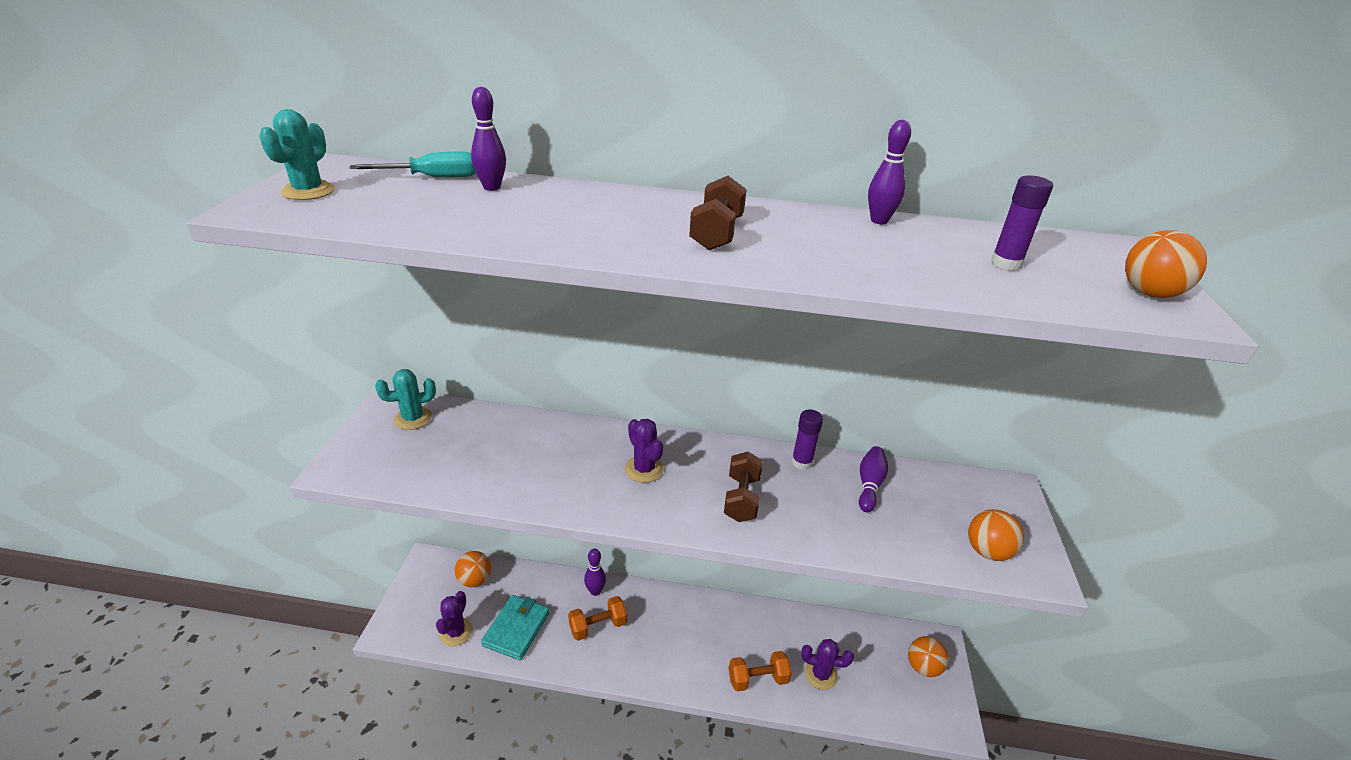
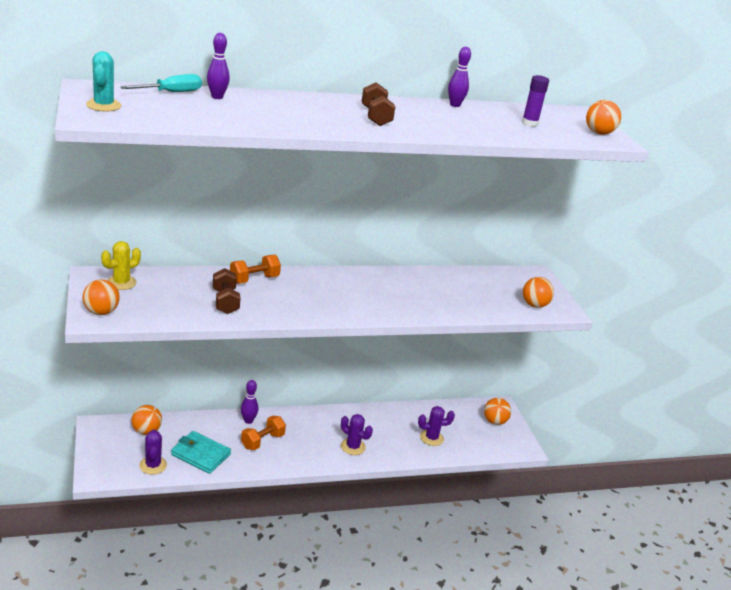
camera: 25 degrees left, 5 degrees down
(356, 460) = (101, 312): none -> orange ball
(413, 418) = (121, 282): turquoise cactus -> yellow cactus
(516, 629) = (200, 454): turquoise wallet -> turquoise wallet turned 60 degrees counterclockwise
(644, 469) = (311, 291): purple cactus -> purple cactus (353, 447)
(741, 499) = (383, 299): brown dumbbell -> brown dumbbell (225, 302)
(757, 679) = (391, 448): orange dumbbell -> orange dumbbell (254, 279)
(801, 462) = (409, 275): purple glue stick -> none
(869, 485) = (456, 282): purple bowling pin -> none

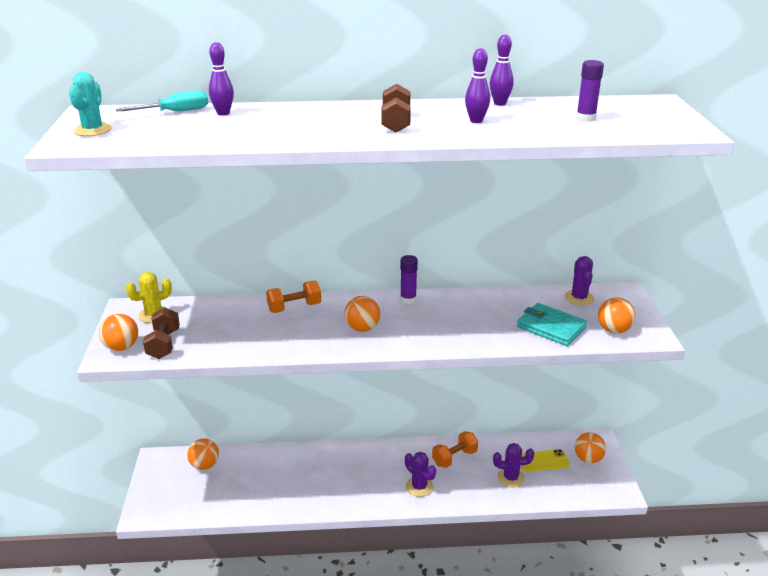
camera: 15 degrees right, 0 degrees up
(153, 465) = (202, 504): purple cactus -> purple cactus (579, 298)
(200, 454) = (254, 492): turquoise wallet -> turquoise wallet (551, 327)
(225, 302) = (255, 333): brown dumbbell -> brown dumbbell (163, 344)
(248, 421) = (312, 455): purple bowling pin -> purple bowling pin (476, 121)
(262, 441) = (322, 478): orange dumbbell -> orange dumbbell (454, 458)
(355, 275) = (408, 299): none -> purple glue stick
(457, 423) = (543, 461): none -> yellow phone
(598, 133) = (673, 124): orange ball -> orange ball (362, 328)

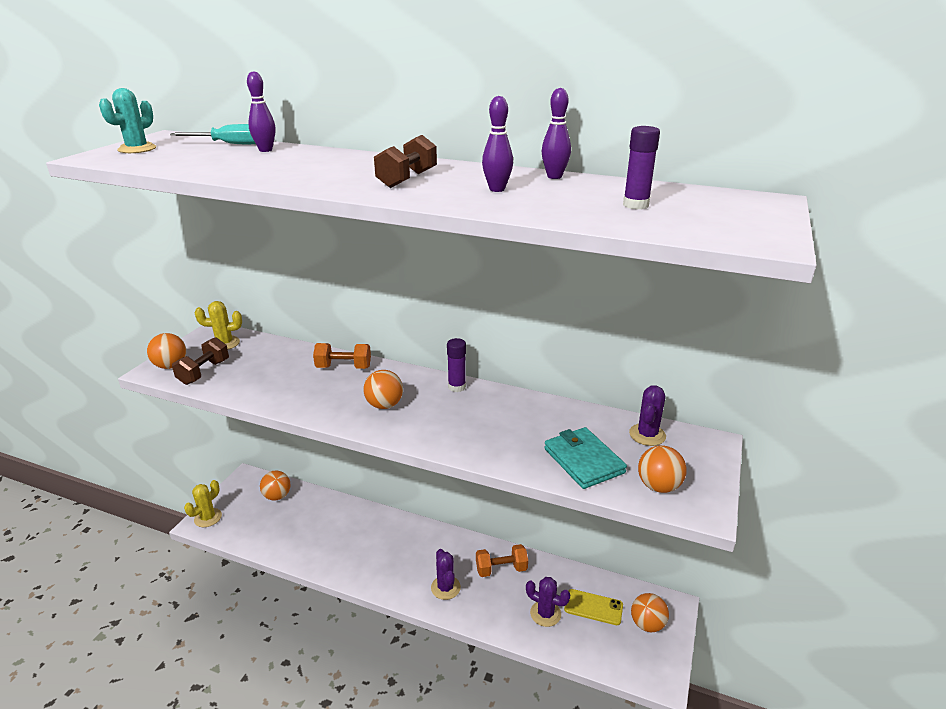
camera: 25 degrees right, 0 degrees up
(148, 506) = (208, 518): none -> yellow cactus

